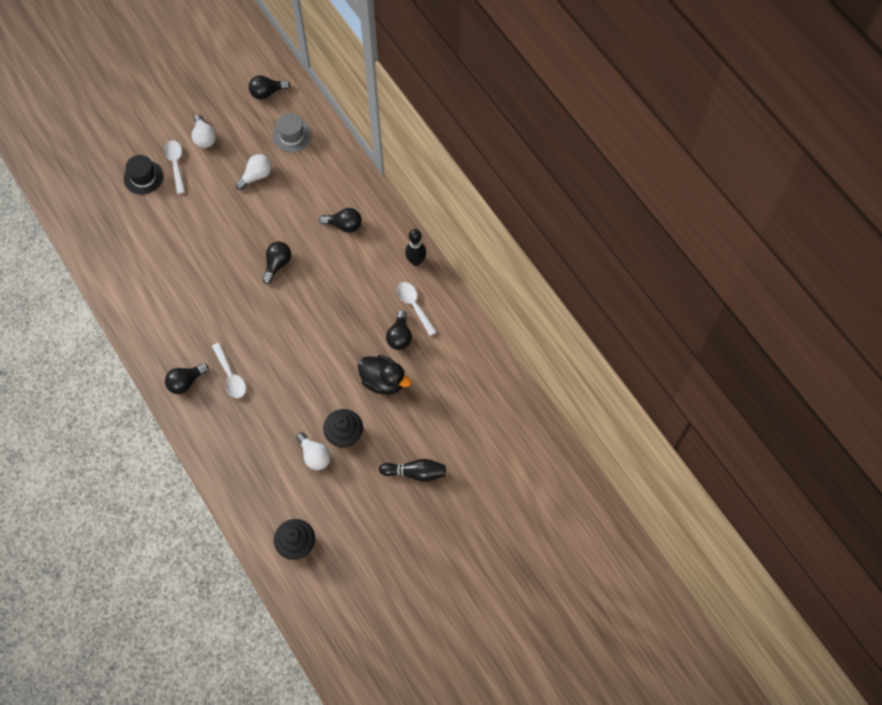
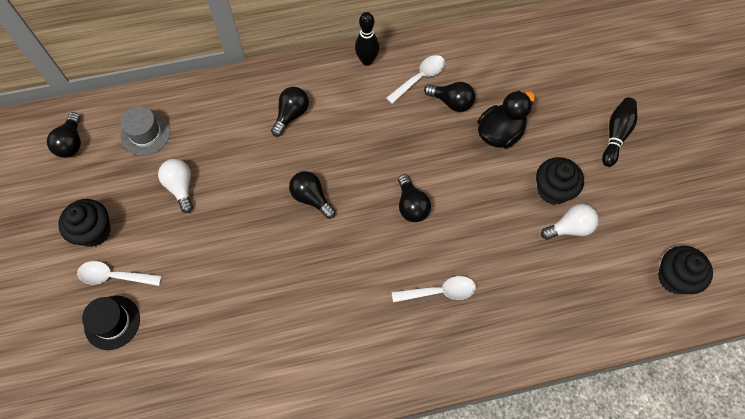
camera: 70 degrees left, 0 degrees up
(186, 382) = (430, 347): black light bulb -> black light bulb (411, 205)
(204, 137) = (94, 231): white light bulb -> black cupcake
(414, 306) = (420, 78): white spoon -> white spoon turned 150 degrees clockwise

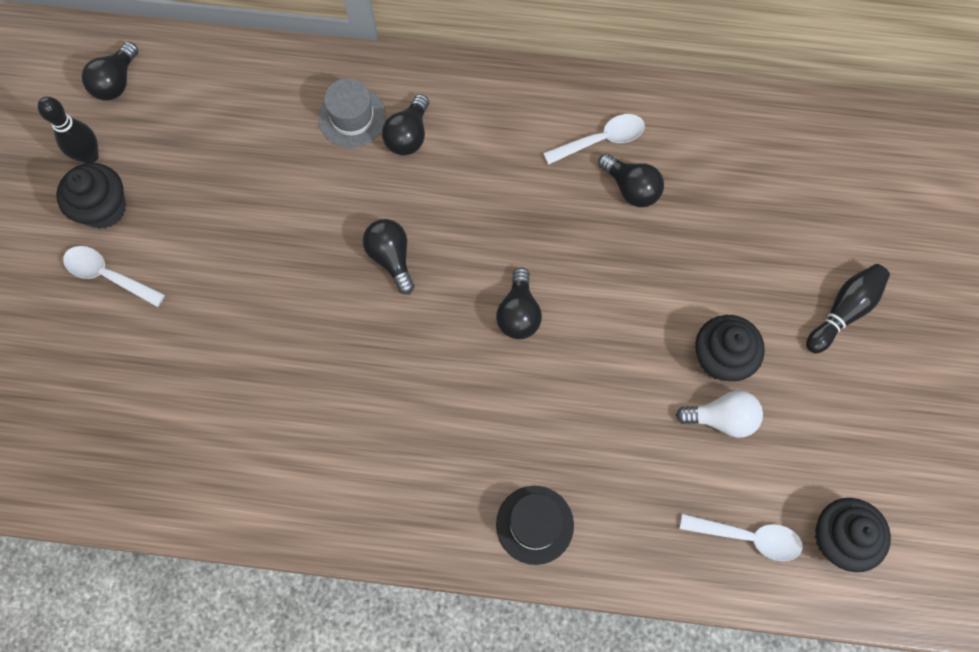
camera: 20 degrees right, 5 degrees up
(112, 322) = (85, 333): black hat -> black hat (534, 524)
(145, 134) = (212, 100): grey hat -> grey hat (352, 117)
(180, 187) = (230, 187): white light bulb -> none
(291, 115) = (408, 135): black light bulb -> black light bulb turned 150 degrees clockwise
(367, 60) = (539, 92): black bowling pin -> black bowling pin (90, 156)
(439, 291) = (509, 442): white spoon -> white spoon (748, 537)
(500, 133) = (680, 254): black duck -> none

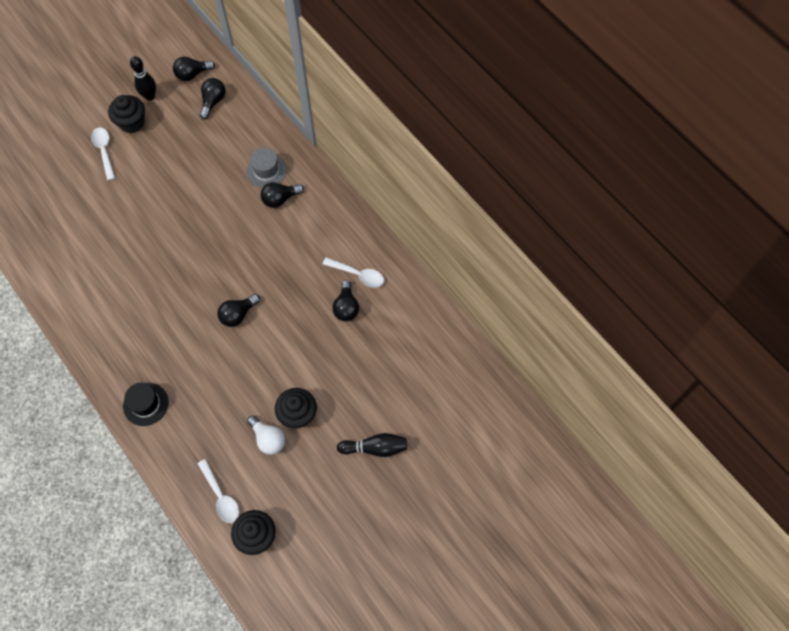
camera: 45 degrees right, 5 degrees down
(391, 258) = (215, 244): black light bulb -> black light bulb (213, 102)

